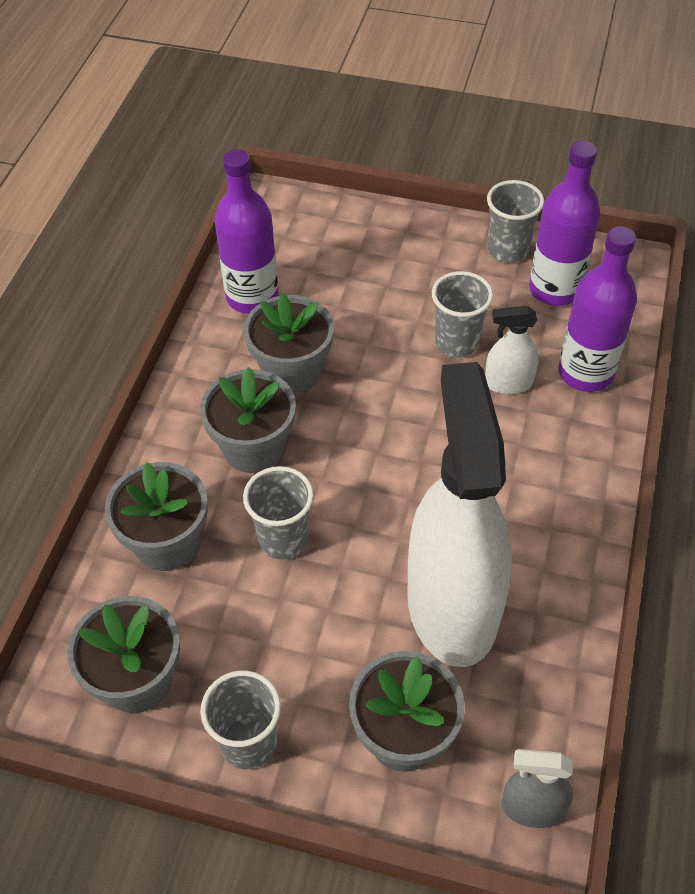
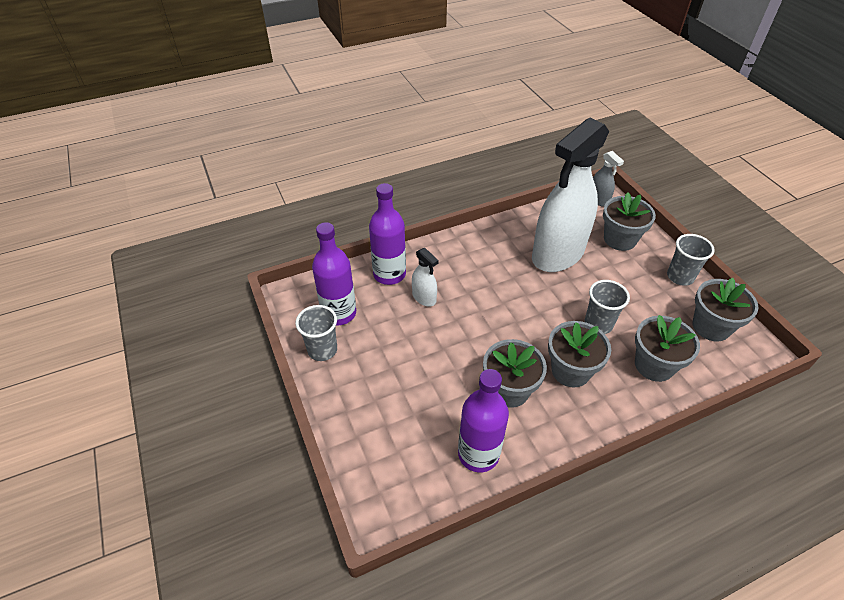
camera: 130 degrees left, 5 degrees down
(457, 342) = (417, 332): grey cup -> none

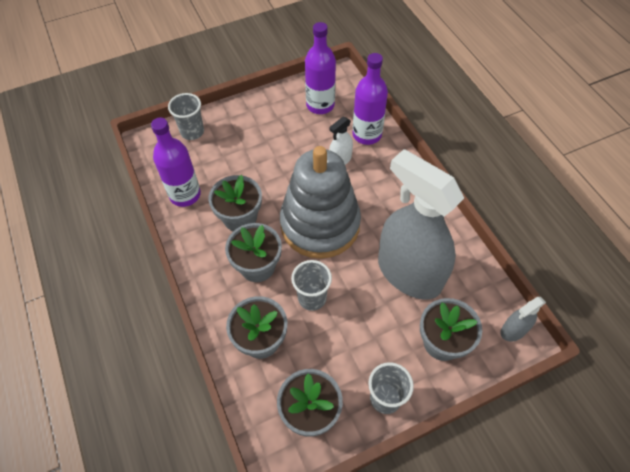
camera: 90 degrees right, 10 degrees up
(322, 350) = (283, 99): grey cup -> grey cup (192, 132)
(511, 316) = (320, 224): none -> grey stacking toy
(558, 254) = (409, 273): white spray bottle -> grey spray bottle

